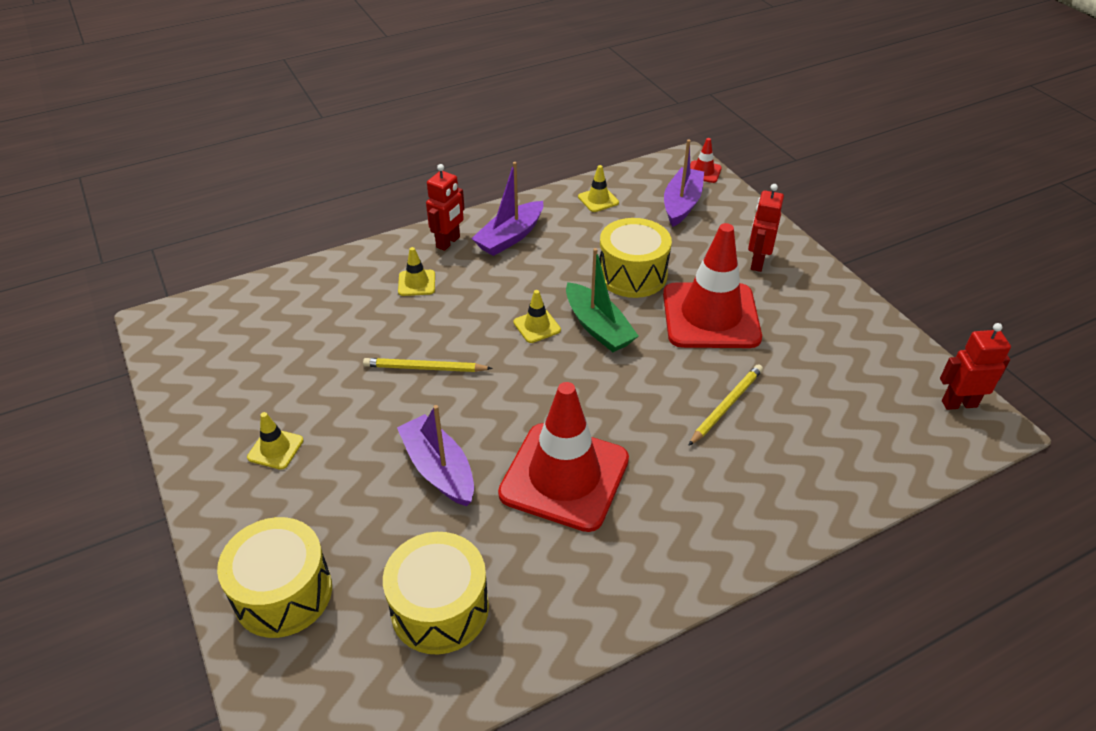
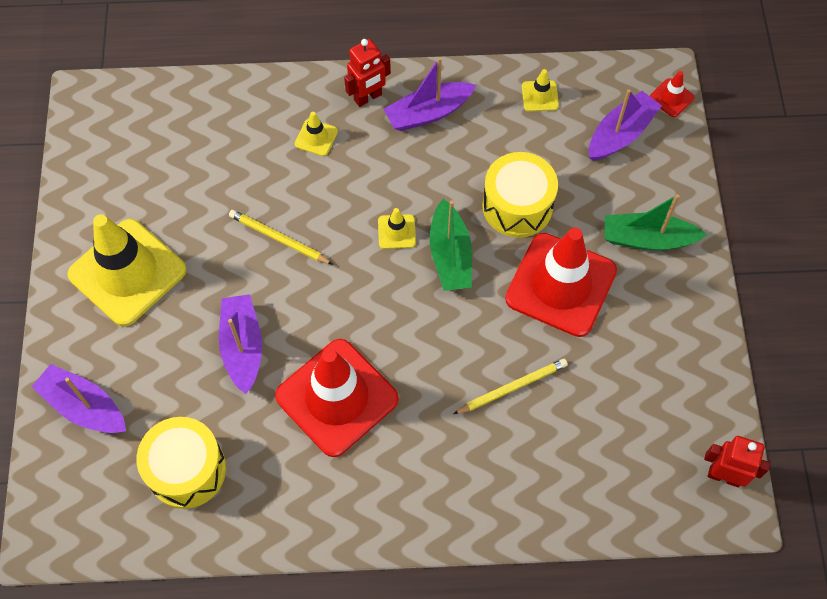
camera: 25 degrees right, 20 degrees up
(275, 449) = (127, 272): yellow traffic cone -> yellow traffic cone, size x2.41
(283, 593) = (84, 406): yellow drum -> purple boat
(757, 262) = (647, 239): red robot -> green boat

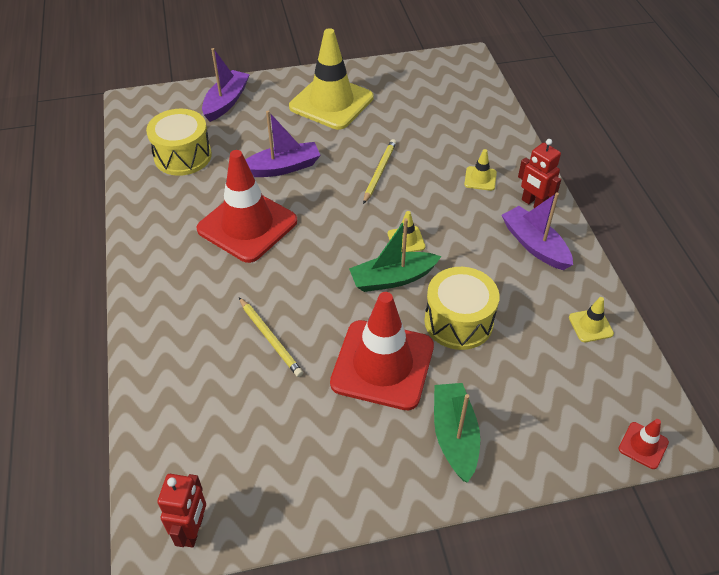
camera: 80 degrees right, 15 degrees down
(620, 134) = (575, 400): purple boat -> none

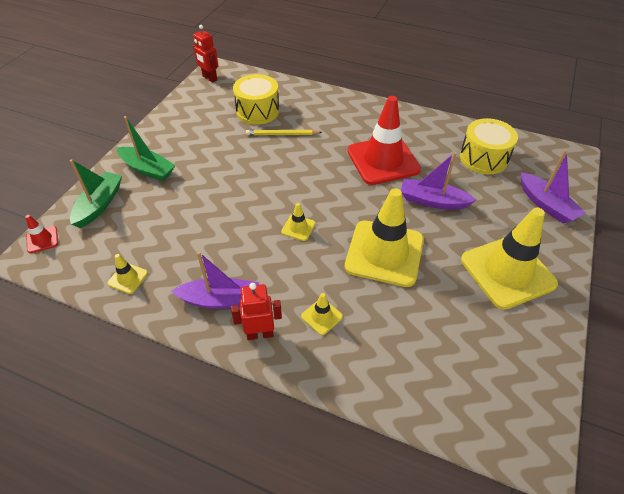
camera: 125 degrees right, 0 degrees up
(282, 167) = (432, 201): purple boat -> purple boat turned 90 degrees clockwise
(379, 172) = (384, 253): yellow pencil -> yellow traffic cone
(382, 364) = (218, 166): red traffic cone -> none
(392, 279) = (272, 202): green boat -> green boat (99, 204)
(458, 321) = (208, 213): yellow drum -> yellow drum (257, 111)

